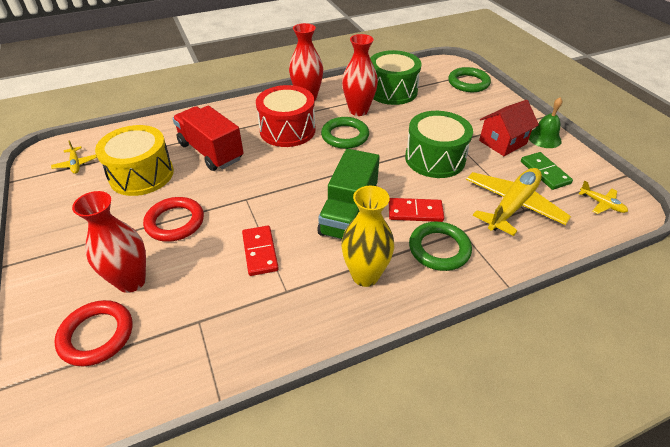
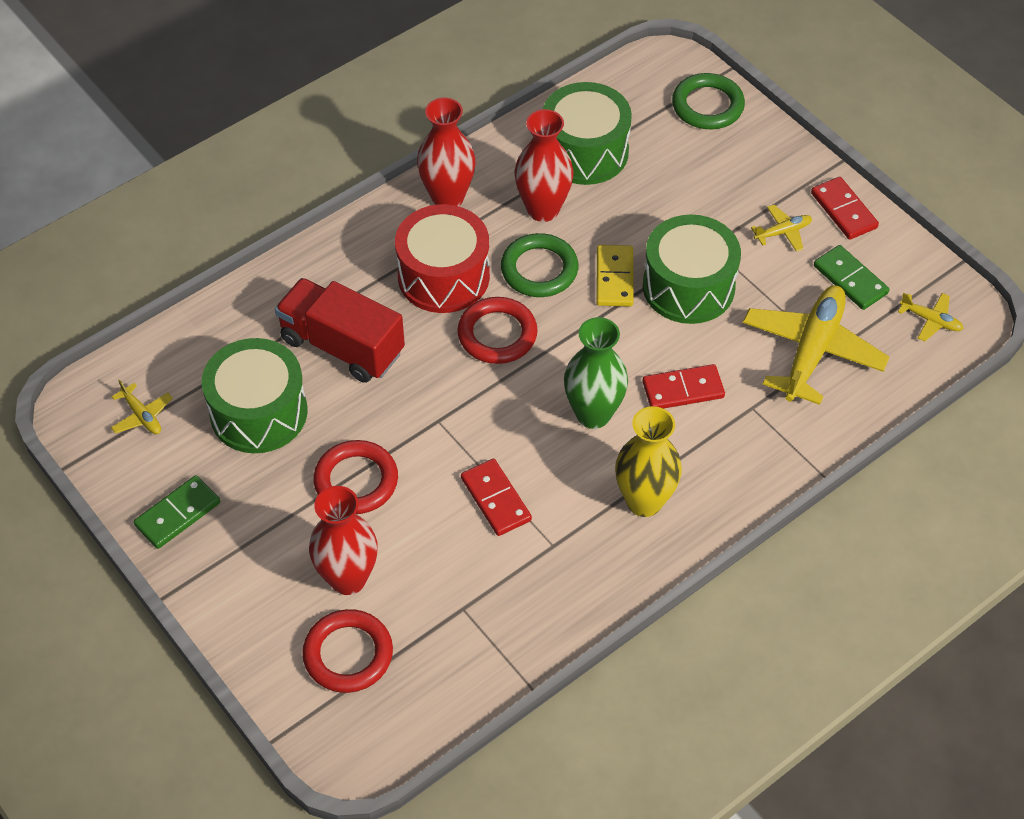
camera: 15 degrees left, 10 degrees up
(54, 218) = (177, 514): none -> green domino
(141, 175) = (259, 412): yellow drum -> green drum
(305, 162) = (497, 334): none -> red ring
(349, 214) = (593, 414): green truck -> green vase
(389, 147) = (614, 278): none -> yellow domino
(439, 249) = (728, 441): green ring -> none
(502, 142) = (783, 232): red house -> yellow plane
(544, 138) = (843, 210): green bell -> red domino

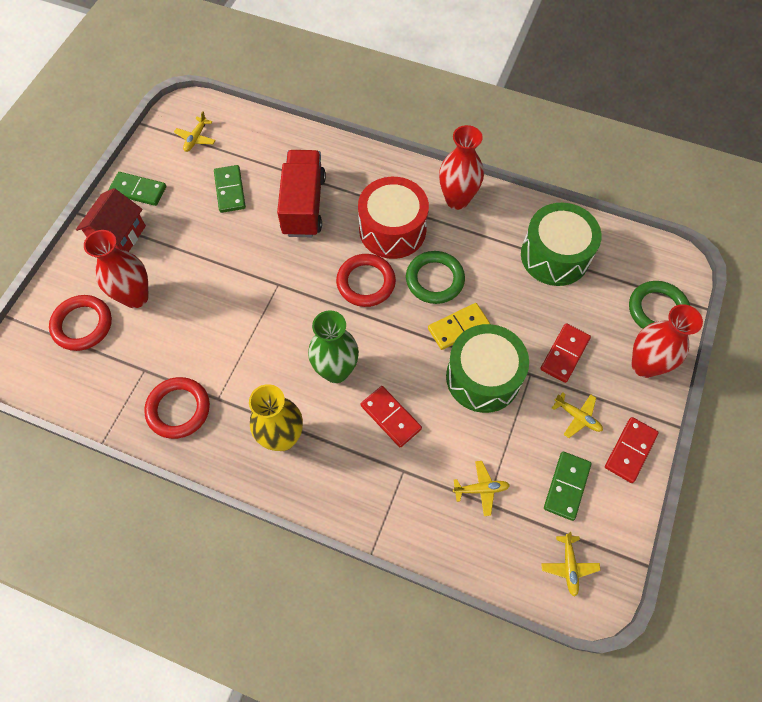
camera: 60 degrees right, 10 degrees up
(236, 563) = (119, 235): none -> red house
(259, 412) = (230, 190): green drum -> green domino
(356, 481) = (208, 264): red ring -> red ring (178, 409)
(496, 499) = (236, 347): red domino -> red domino (564, 354)
(543, 209) = (486, 256): red vase -> red vase (644, 365)
(812, 351) = (481, 489): yellow plane -> yellow plane, size x0.45

